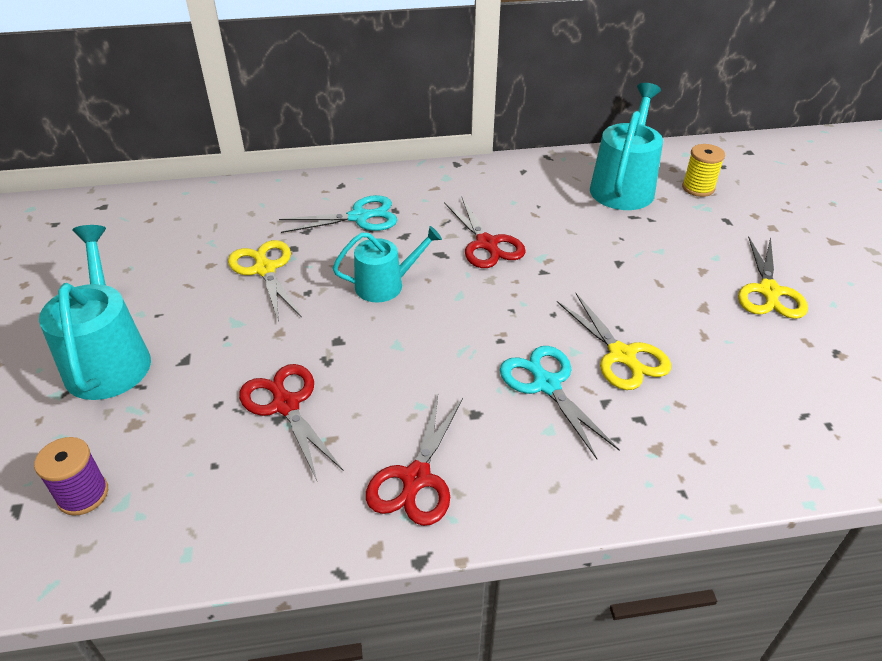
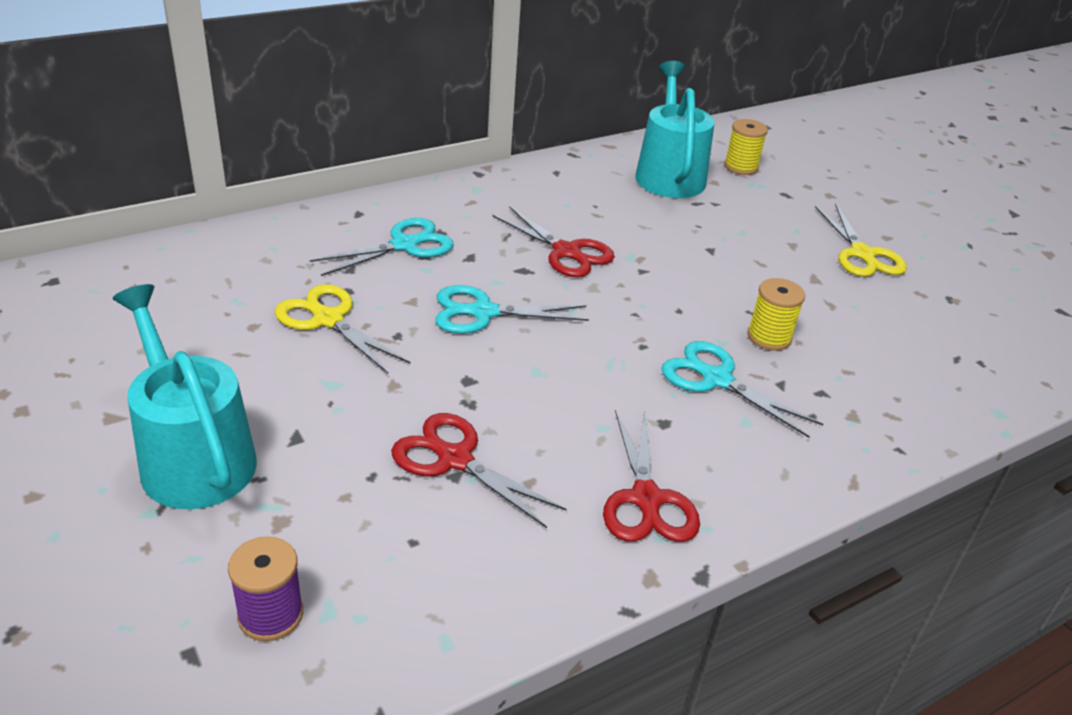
camera: 25 degrees left, 5 degrees down
(385, 285) = (483, 312): turquoise watering can -> turquoise scissors
(621, 355) = (769, 337): yellow scissors -> yellow spool

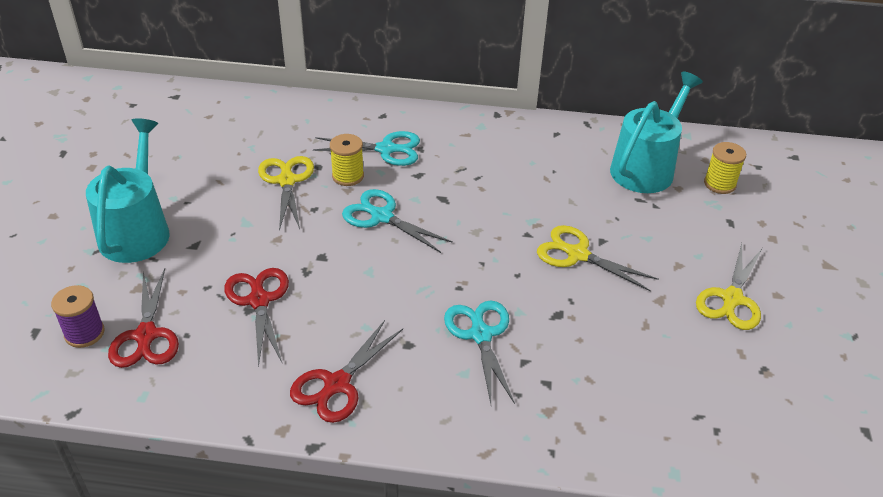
camera: 40 degrees right, 5 degrees up
(566, 252) = (488, 197): red scissors -> red scissors (146, 335)
(706, 270) = (577, 254): none -> yellow scissors
(769, 337) = (560, 325): yellow spool -> yellow spool (348, 176)

